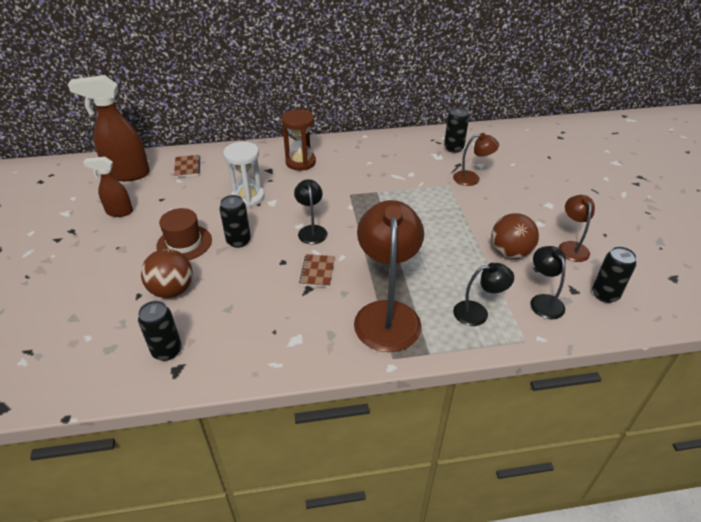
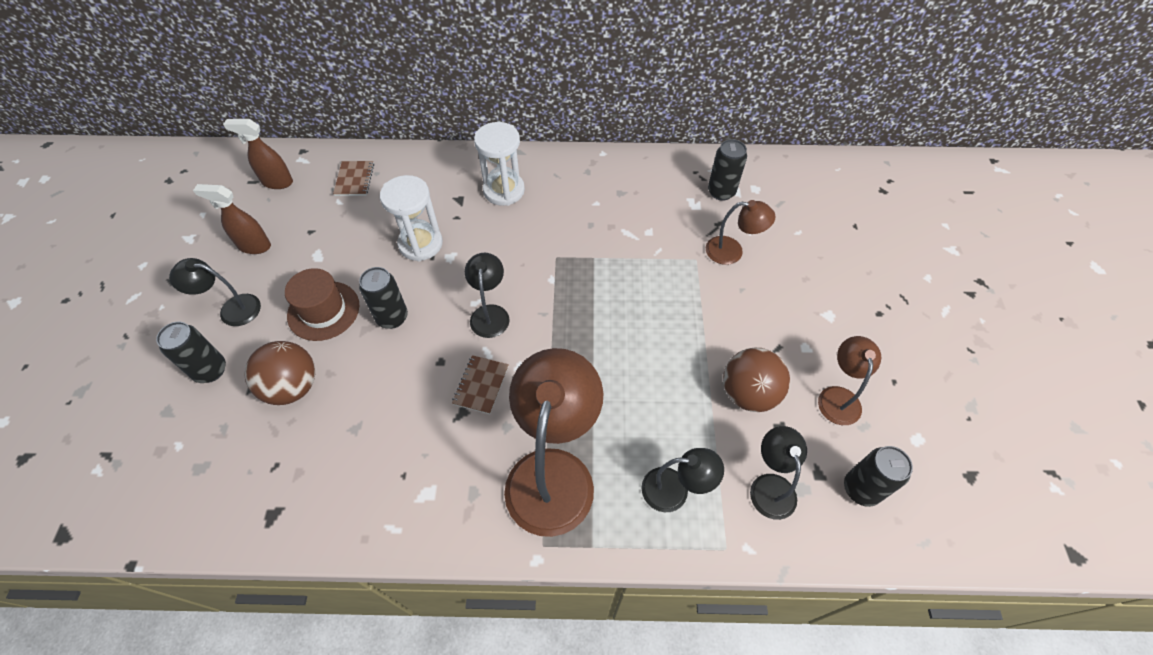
camera: 10 degrees right, 15 degrees up
(111, 250) = (232, 309): none -> black lamp
(127, 174) = (277, 182): brown spray bottle -> brown spray bottle, size x0.57
(167, 351) = (266, 483): black can -> black can (210, 370)
(300, 162) = (504, 190): brown hourglass -> white hourglass

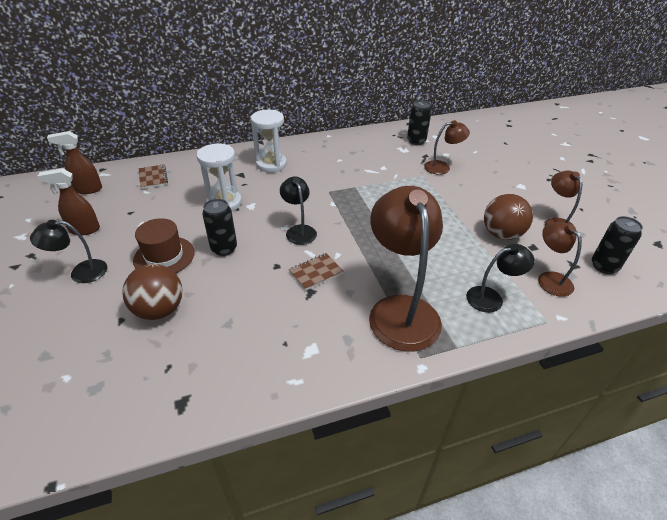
camera: 20 degrees left, 15 degrees down
(210, 370) = (77, 317): black can -> none
(481, 385) = (316, 272): brown notebook -> brown notebook turned 60 degrees clockwise
(770, 486) = (549, 279): black lamp -> brown lamp

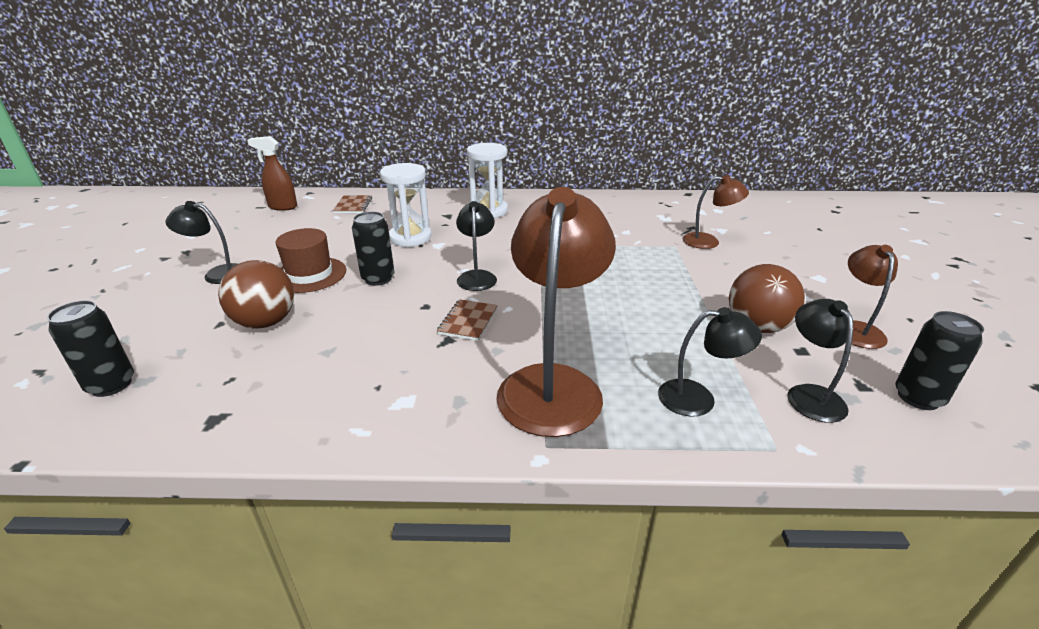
camera: 20 degrees right, 10 degrees down
(84, 230) = (251, 239): brown spray bottle -> none
(316, 272) = (468, 321): brown notebook -> brown notebook turned 60 degrees counterclockwise
(416, 141) = (687, 212): black can -> black can (111, 385)
(549, 279) = (809, 395): brown lamp -> black lamp

